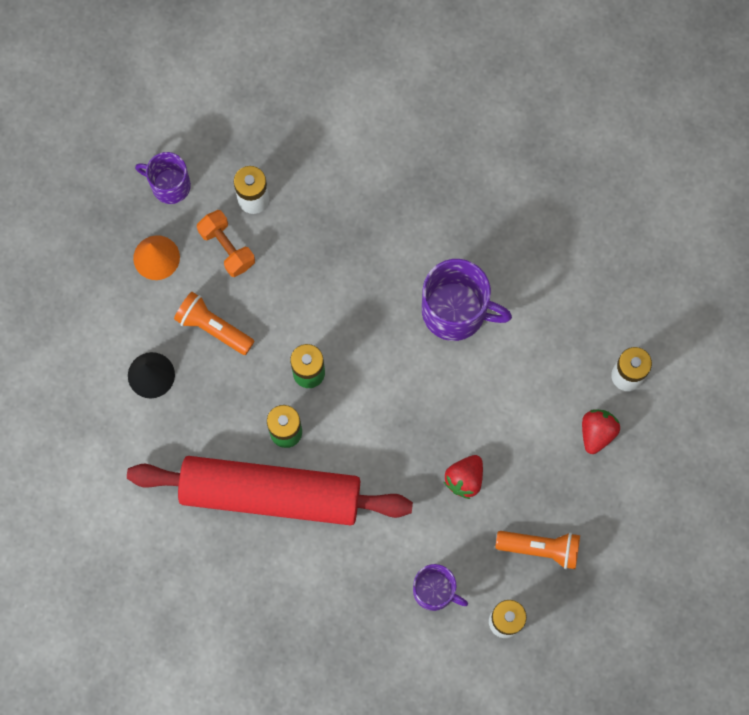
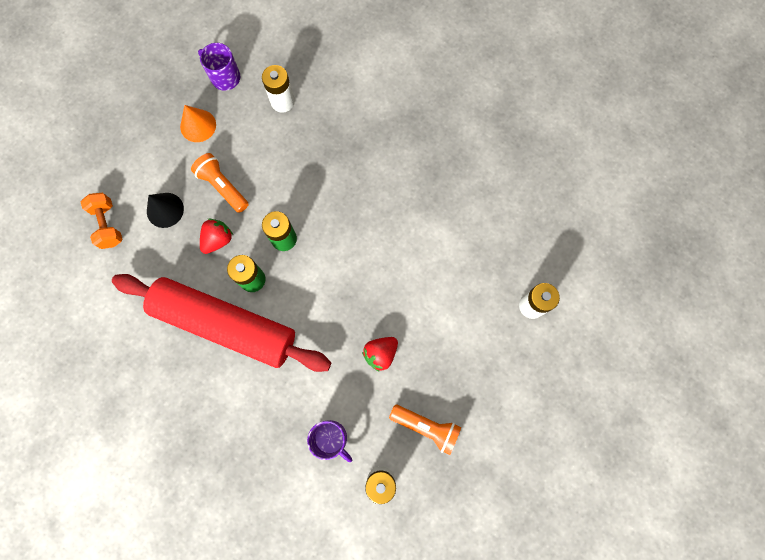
camera: 15 degrees right, 0 degrees up
(227, 248) = (252, 132): orange dumbbell -> orange dumbbell (108, 225)
(456, 311) = (410, 221): purple mug -> none
(597, 432) = (496, 345): red strawberry -> red strawberry (218, 240)

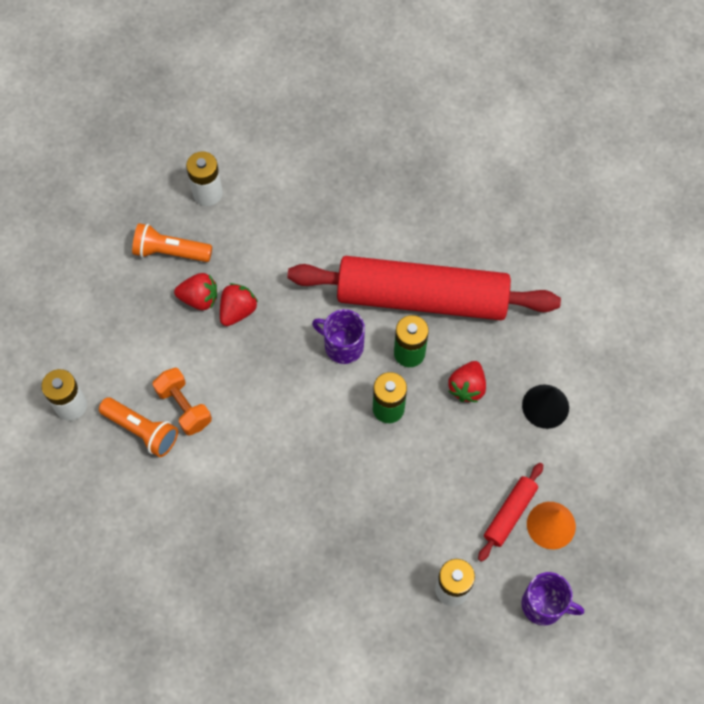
camera: 165 degrees right, 10 degrees down
(108, 225) = (605, 371): orange dumbbell -> orange dumbbell (184, 407)
(223, 140) = (509, 514): none -> red rolling pin
(223, 186) = (486, 453): orange flashlight -> orange flashlight (142, 430)
(331, 438) = (270, 217): purple mug -> purple mug (342, 346)
(410, 374) = (199, 299): none -> red strawberry

